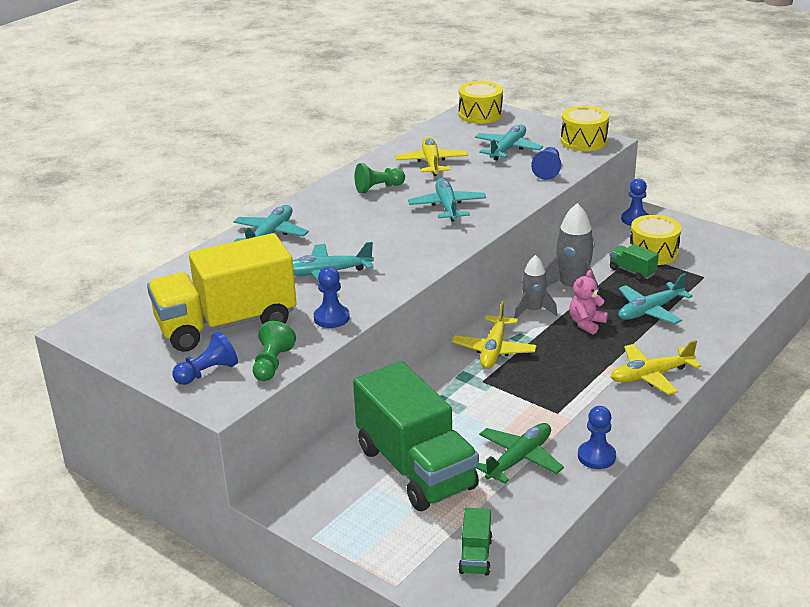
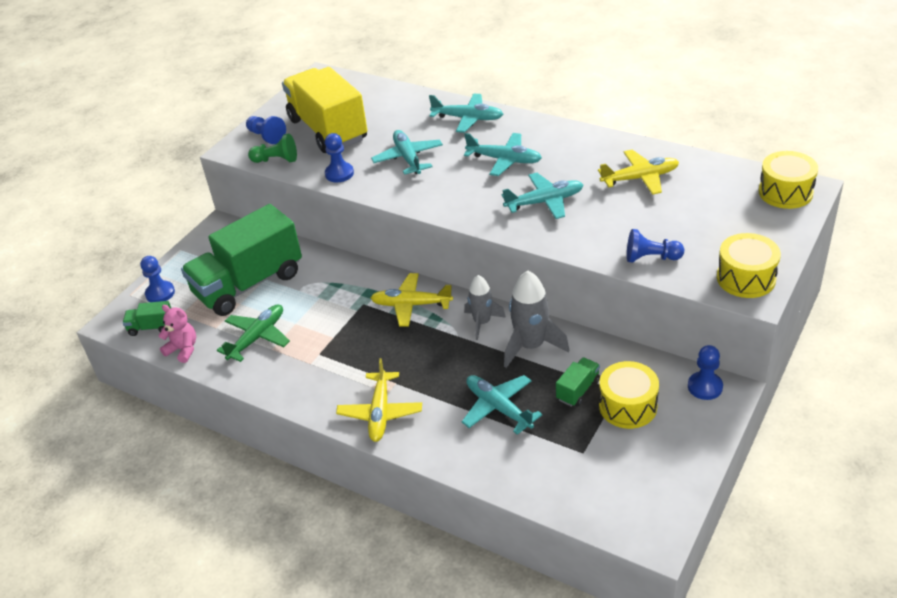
camera: 85 degrees right, 10 degrees up
(378, 188) = (572, 156): green pawn -> none
(508, 149) = (697, 223): turquoise plane -> turquoise plane (504, 160)
(519, 459) = (257, 337): green plane -> green plane turned 90 degrees counterclockwise
(586, 323) = (465, 361): pink teddy bear -> pink teddy bear (183, 349)
(596, 456) = (259, 382): blue pawn -> blue pawn (160, 293)
(650, 375) = (380, 413): yellow plane -> yellow plane turned 150 degrees counterclockwise

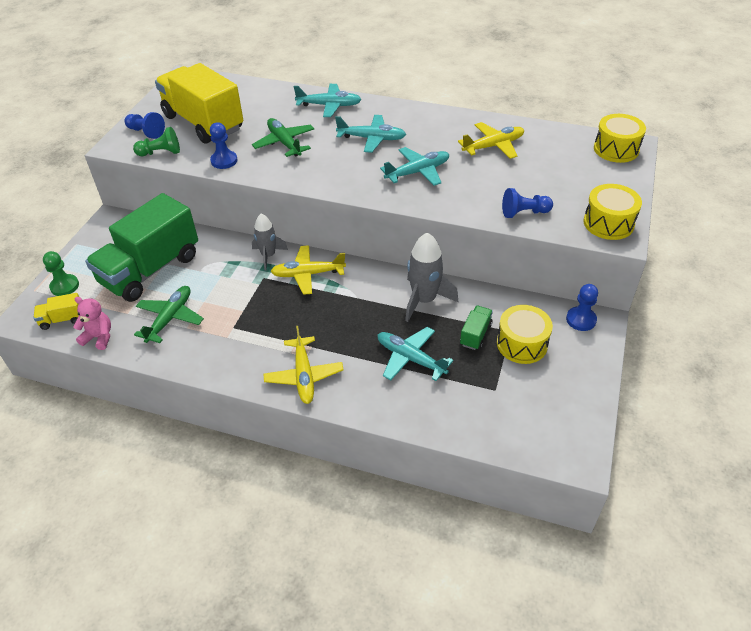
camera: 15 degrees left, 5 degrees up
(151, 327) = (63, 319): green truck -> yellow truck
(160, 293) = (64, 286): blue pawn -> green pawn
(408, 158) = (284, 143): turquoise plane -> green plane
(482, 322) = (376, 284): grey rocket -> grey rocket (268, 256)

